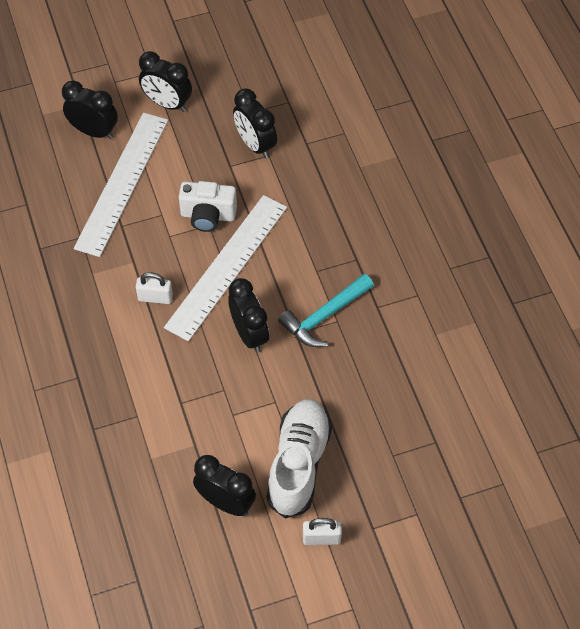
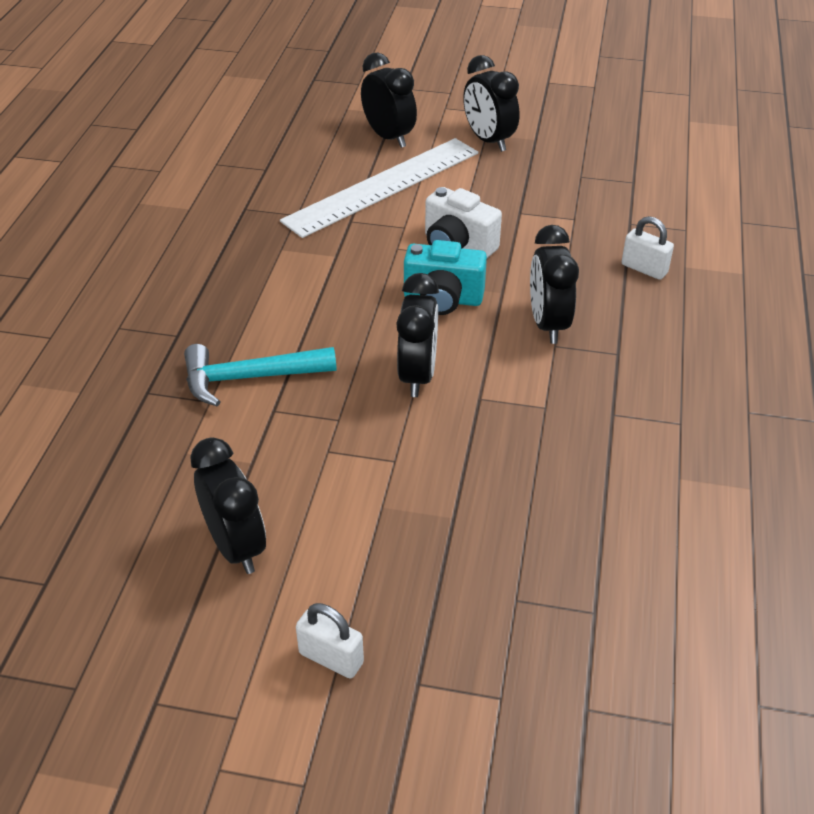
camera: 30 degrees right, 15 degrees down
(155, 297) = (332, 296): white padlock -> white padlock (644, 269)
(227, 266) = (443, 299): white ruler -> turquoise camera
(255, 145) = (564, 204): black clock -> black clock (548, 324)
(299, 464) = (371, 547): white shoe -> none
(324, 316) = (530, 395): turquoise hammer -> turquoise hammer (249, 378)

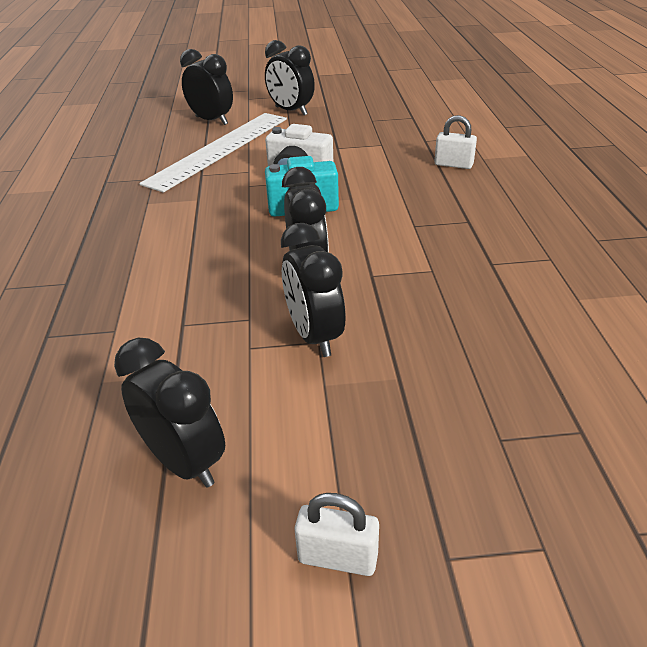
camera: 15 degrees left, 5 degrees down
(249, 378) = (149, 303): turquoise hammer -> none
(548, 324) = (400, 212): black clock -> black clock (314, 336)

